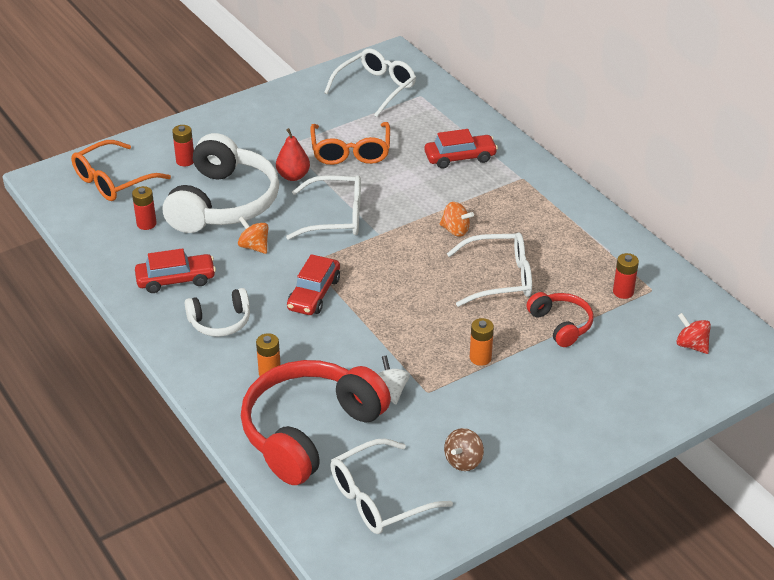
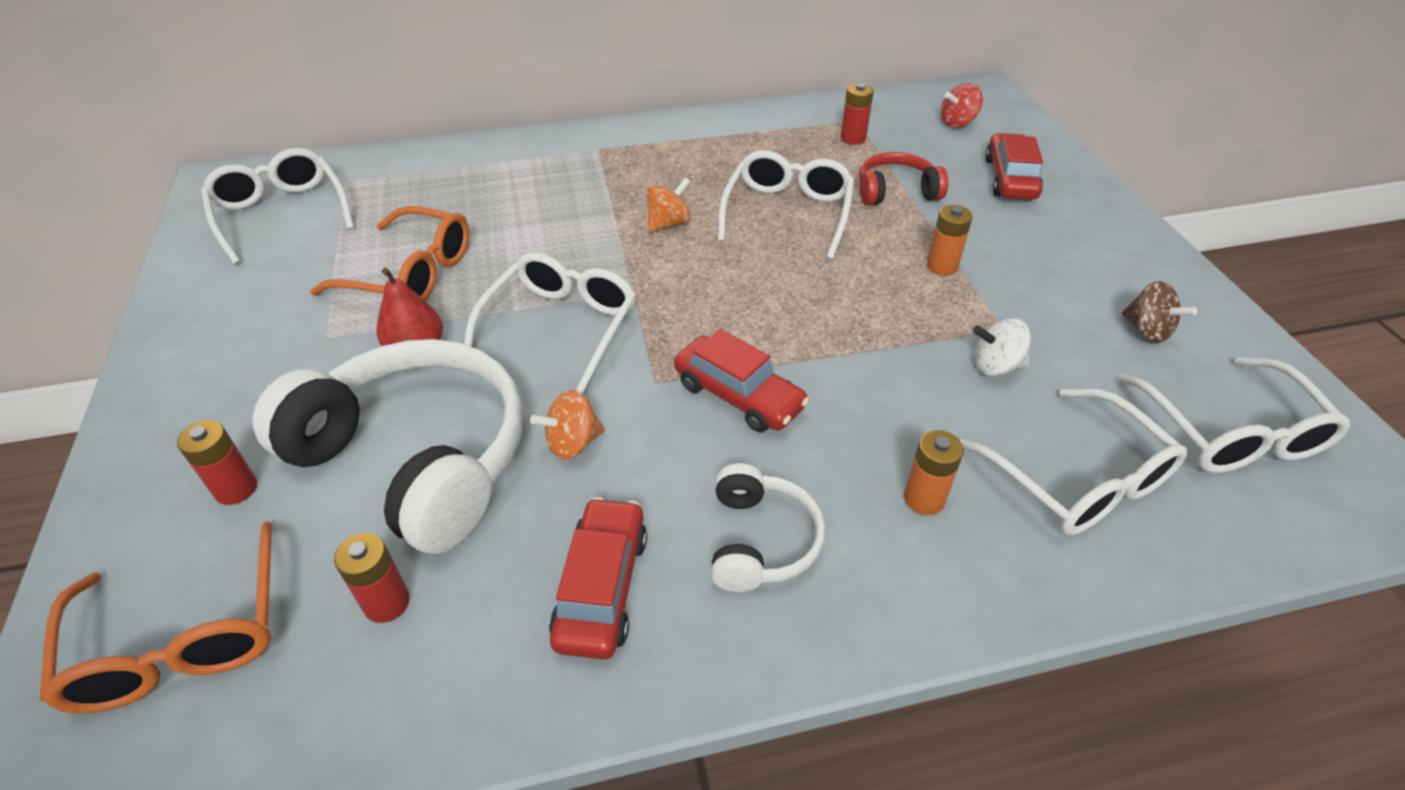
camera: 70 degrees left, 5 degrees up
(310, 431) = (1077, 479): red headphones -> white glasses
(460, 157) = (516, 183): red car -> red car (1010, 178)

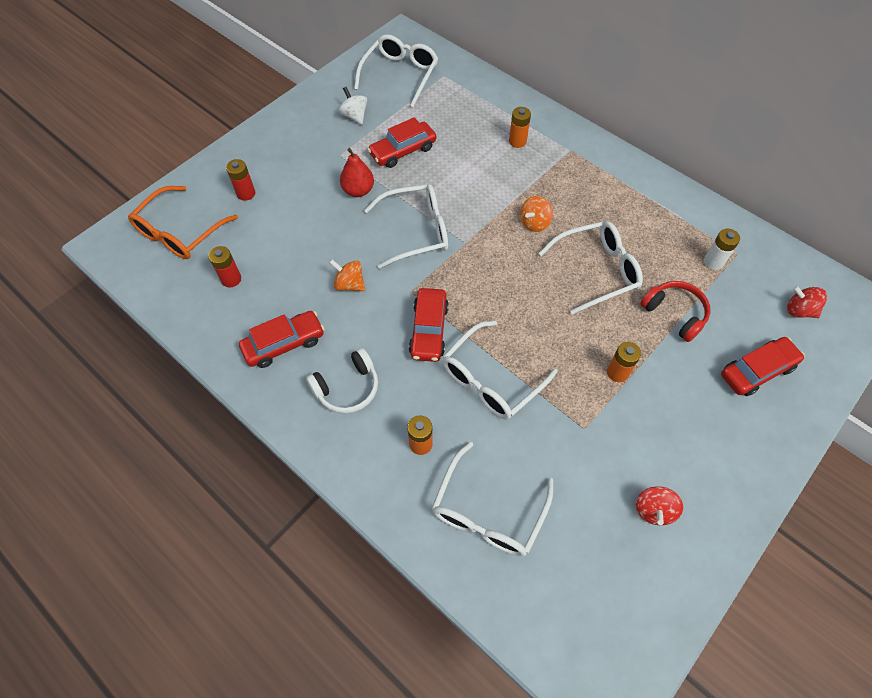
camera: 55 degrees right, 15 degrees up
(411, 273) = (403, 151): orange glasses -> red car
(416, 458) = (300, 237): white headphones -> none
(533, 177) = (517, 141): none -> orange battery
(669, 223) = (534, 223): orange spinning top -> orange spinning top turned 120 degrees clockwise
(853, 138) = (713, 262): red battery -> white battery
(995, 366) = (548, 437): white spinning top -> white spinning top (354, 116)
(1147, 330) = (653, 510): brown spinning top -> red spinning top
(1230, 432) = (591, 584): white glasses -> white glasses (491, 379)

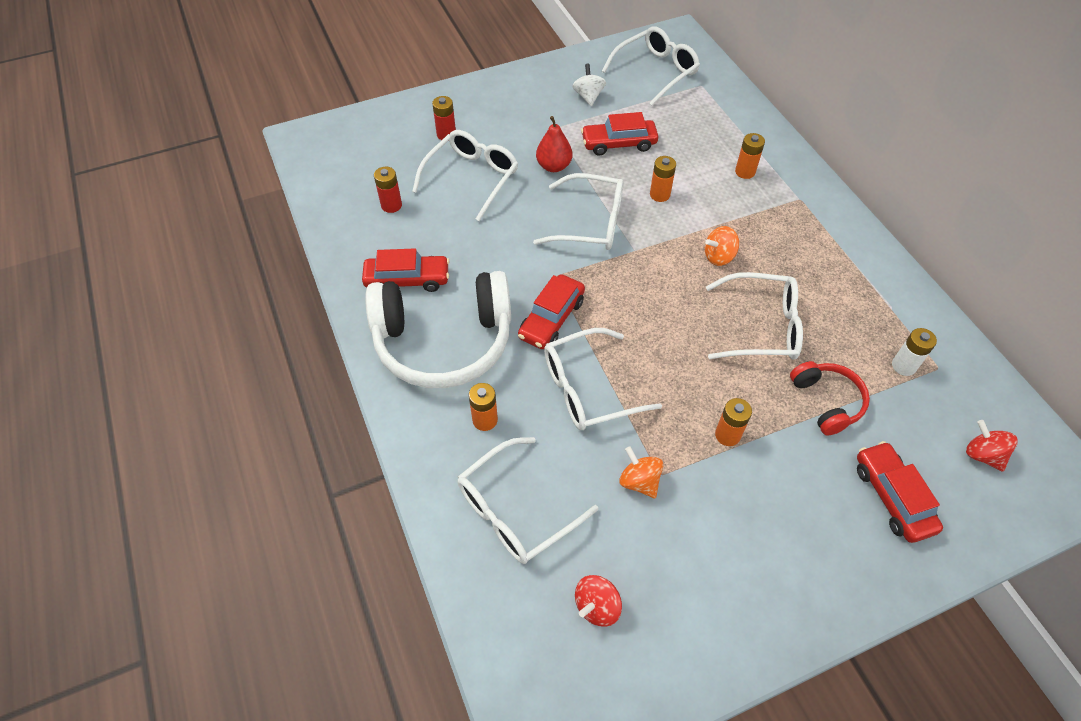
camera: 25 degrees right, 5 degrees down
(180, 232) = (369, 149): orange glasses -> none
(291, 227) = (471, 178): none -> white glasses
(347, 388) = (443, 341): white headphones -> white headphones, size x2.01
(349, 284) = (497, 248): orange spinning top -> orange spinning top (639, 481)
(460, 185) = (660, 194): none -> orange battery
(653, 510) = (690, 585): red spinning top -> red spinning top (597, 606)
(757, 371) = (892, 497): red car -> red car turned 105 degrees counterclockwise

